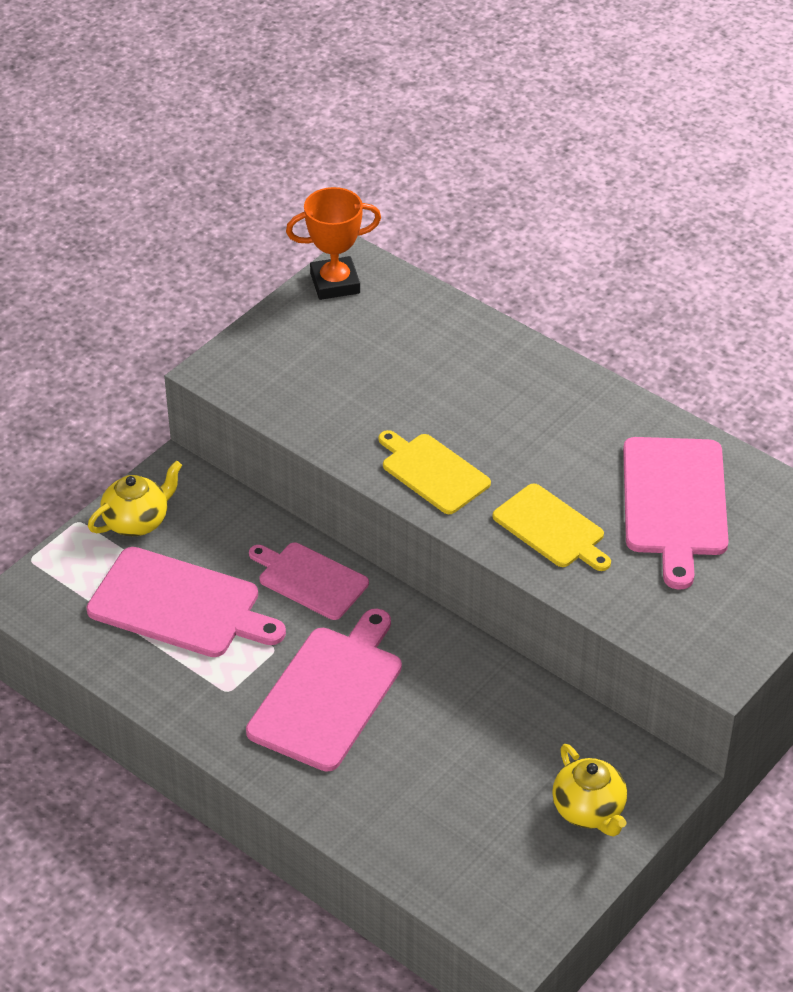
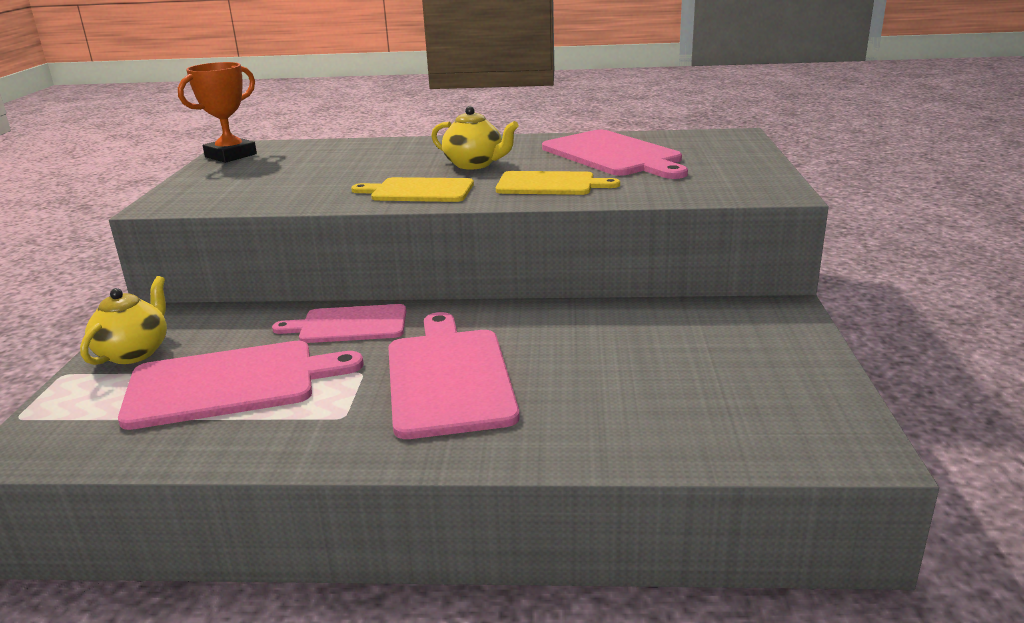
camera: 35 degrees left, 20 degrees down
(589, 810) = (764, 348): yellow teapot -> yellow teapot (475, 164)

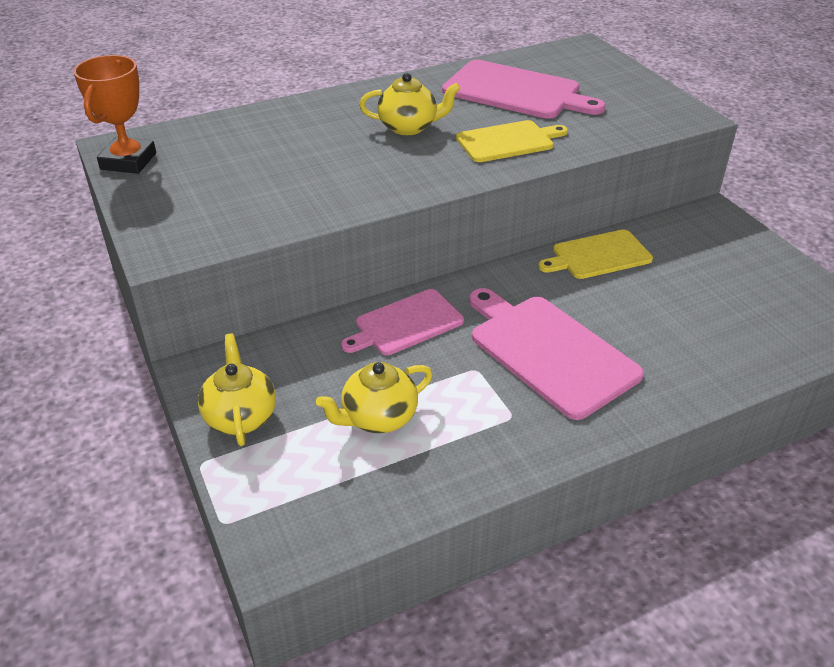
camera: 30 degrees left, 15 degrees up
(230, 383) = (378, 418): pink cutting board -> yellow teapot
(418, 191) = (403, 174): yellow cutting board -> yellow cutting board (598, 255)

